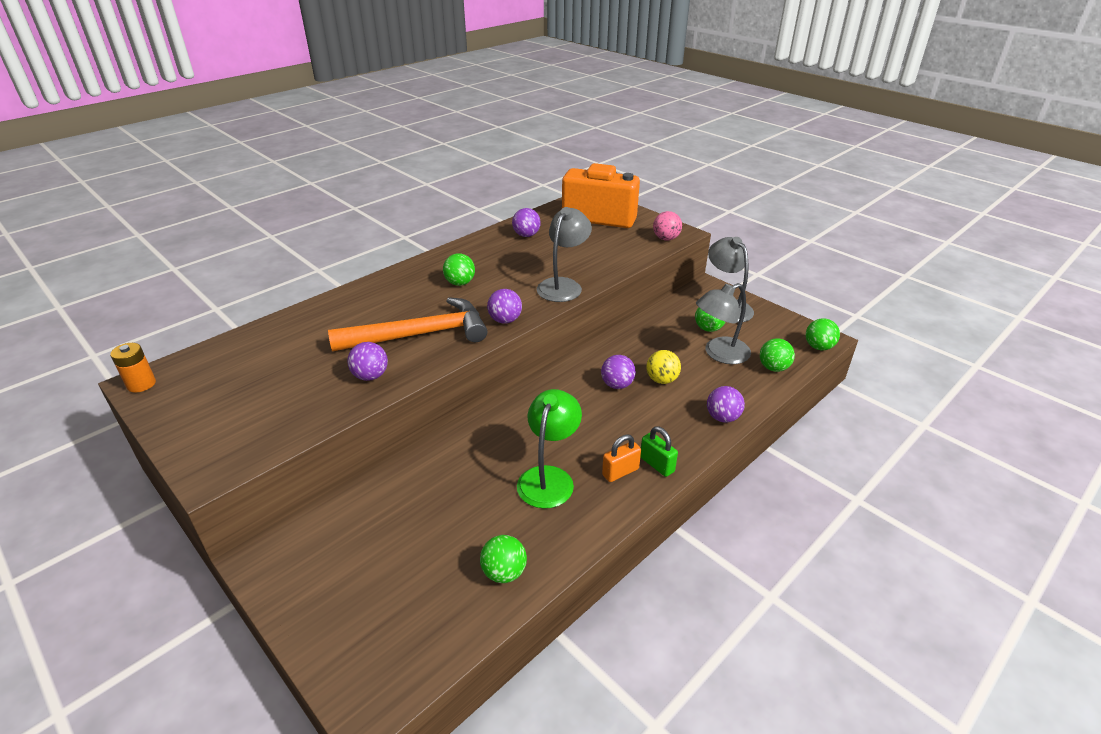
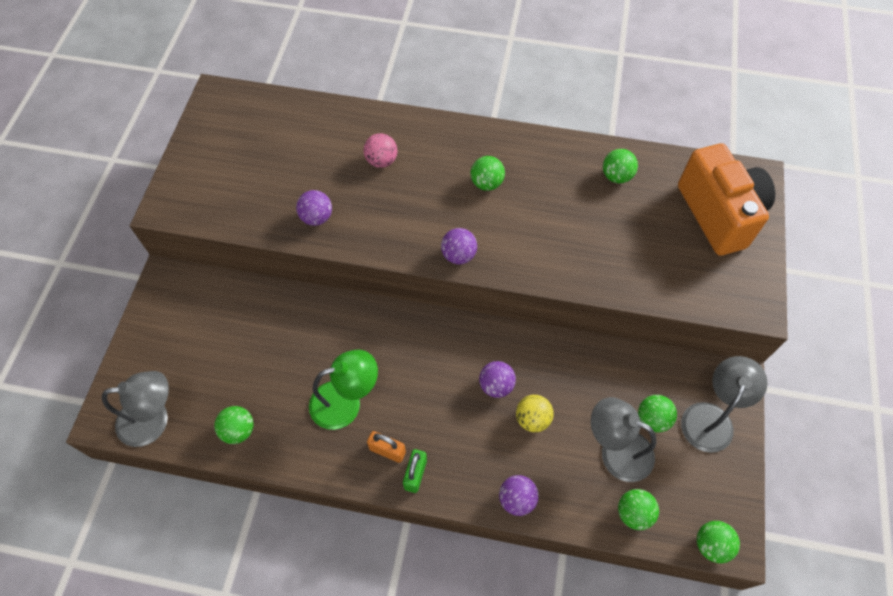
camera: 55 degrees right, 25 degrees up
(141, 384) = (214, 96): orange battery -> none
(420, 334) = (391, 209): orange hammer -> none
(526, 235) = (616, 176): purple ball -> green ball
(563, 285) = (552, 264): grey lamp -> grey lamp (154, 420)
(666, 239) = (729, 301): pink ball -> pink ball (381, 161)

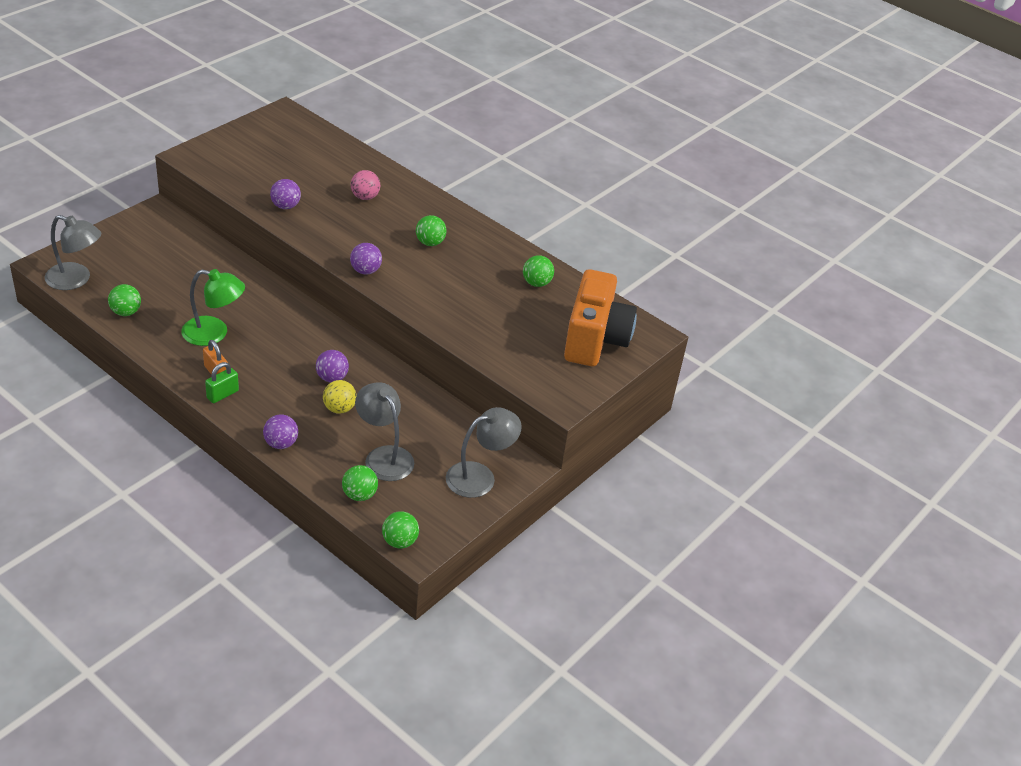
camera: 25 degrees right, 20 degrees down
(652, 419) = (432, 454): green ball -> none

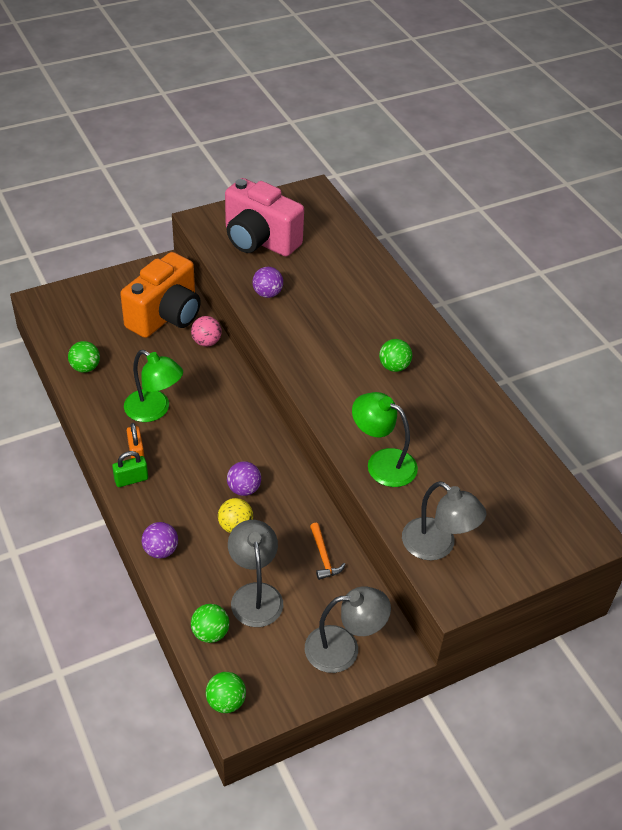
camera: 25 degrees right, 5 degrees up
(76, 280) = (58, 323): grey lamp -> grey lamp (437, 546)
(254, 163) = (259, 240): none -> pink camera
(365, 197) = (350, 300): pink ball -> pink ball (206, 342)
(365, 271) = (313, 384): purple ball -> none
(429, 413) = (324, 556): none -> orange hammer
(457, 318) = (382, 462): none -> green lamp
(536, 283) = (487, 441): green ball -> none
(595, 340) = (523, 527): orange camera -> orange camera (166, 316)

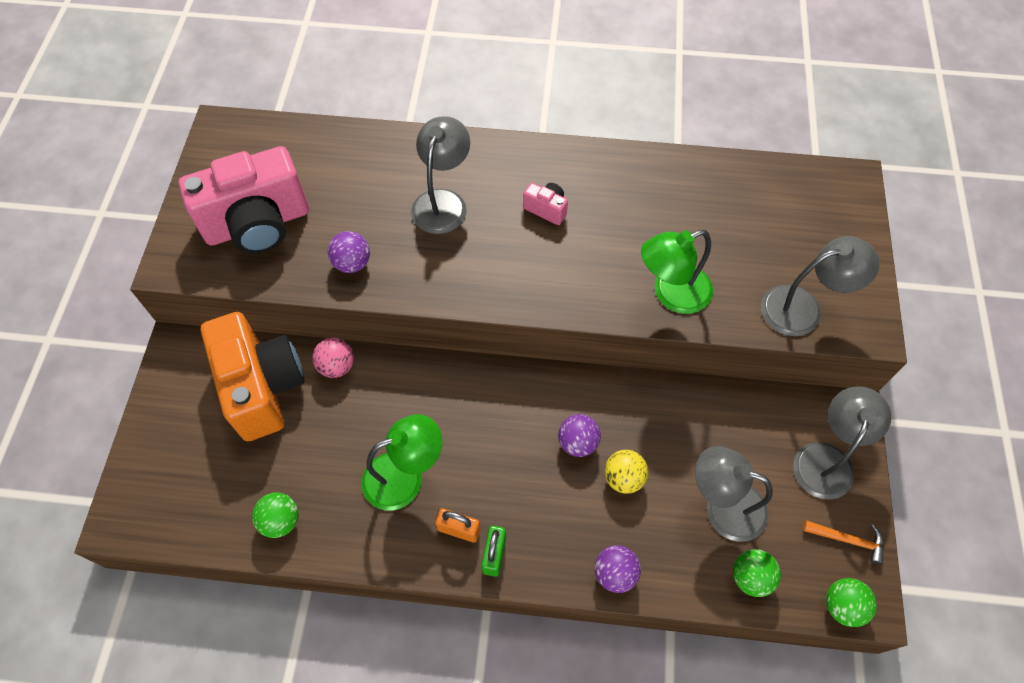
camera: 55 degrees left, 15 degrees up
(324, 556) = (708, 415): orange hammer -> orange hammer (848, 540)
(352, 313) = (443, 201): none -> grey lamp
(394, 366) = (546, 209): green ball -> pink camera

